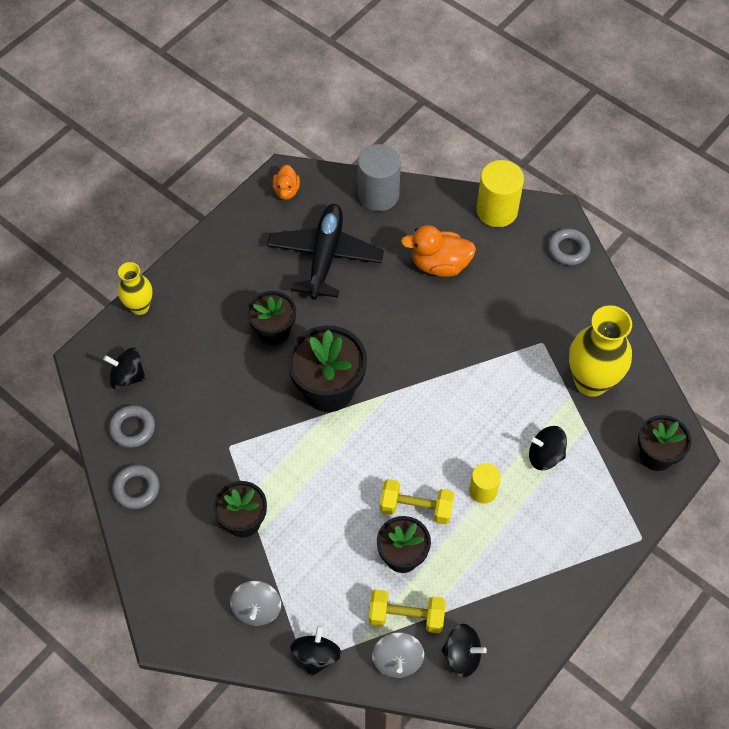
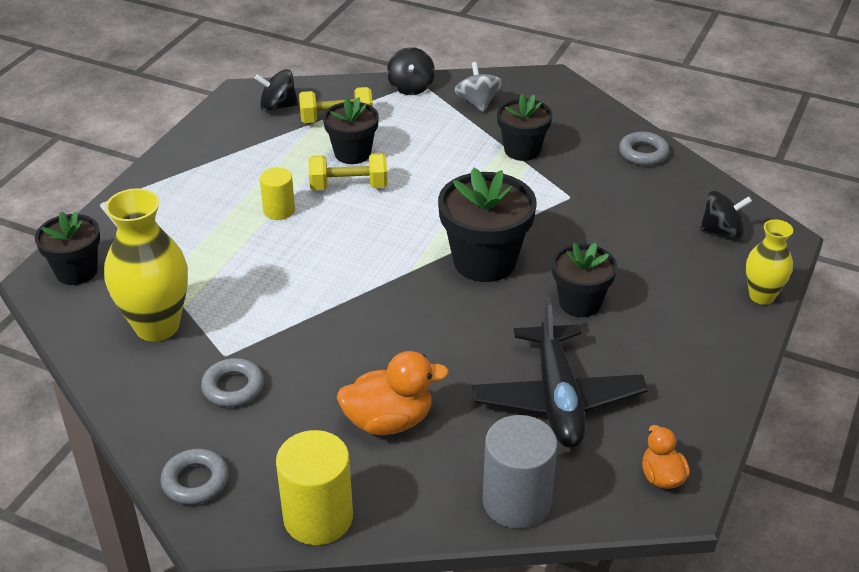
camera: 165 degrees right, 20 degrees down
(132, 428) = (682, 193): grey ring -> grey ring (233, 387)
(397, 660) = (337, 95): grey spinning top -> none
(545, 455) = (211, 249): black spinning top -> none

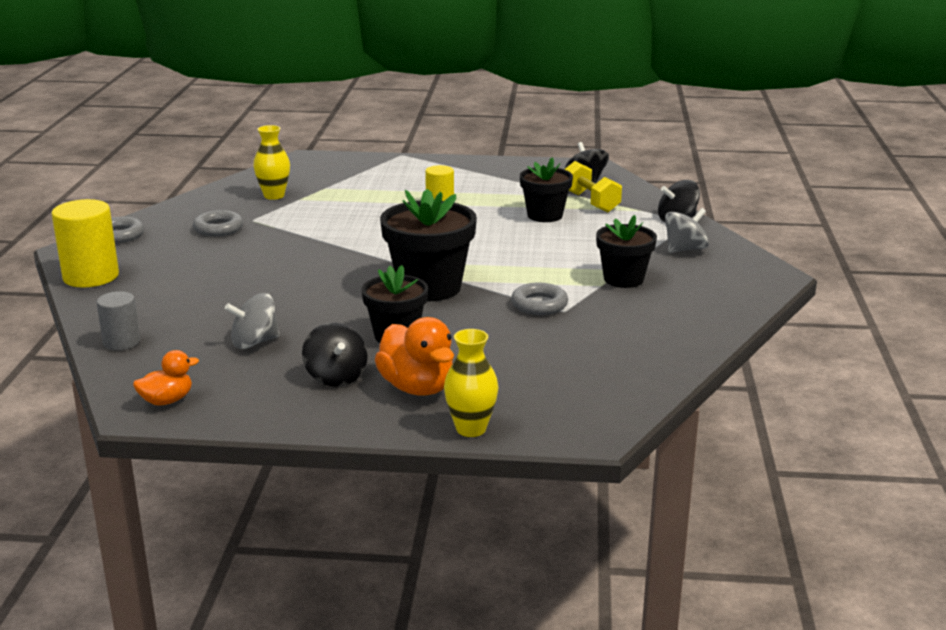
camera: 70 degrees right, 15 degrees down
(76, 271) = (320, 164): black flower pot -> none
(157, 326) = (274, 196): yellow vase -> yellow vase, size x0.58
(349, 186) = (494, 222): yellow dumbbell -> none
(389, 421) = (201, 283): orange duck -> orange duck (417, 388)
(516, 501) = (121, 342): grey cylinder -> grey cylinder, size x0.59
(557, 398) = (254, 342): black plane -> grey spinning top
(643, 153) = (683, 337): grey ring -> grey ring (539, 304)
(722, 231) = (573, 395): black spinning top -> black spinning top (336, 377)

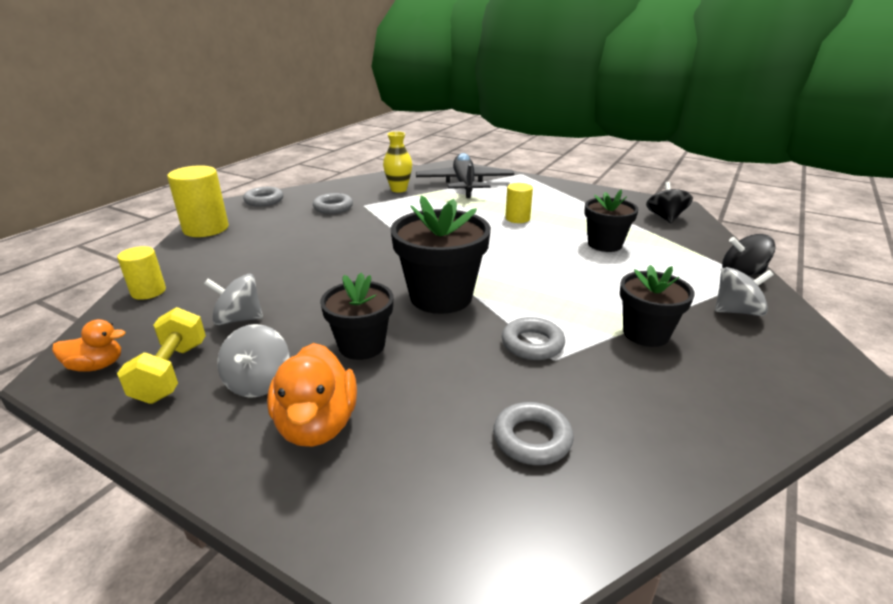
camera: 25 degrees right, 5 degrees up
(121, 342) = (148, 291): grey cylinder -> yellow cylinder
(336, 377) = (258, 382): black spinning top -> grey spinning top
(347, 177) = (464, 184): none -> black plane
(471, 429) = (312, 519): yellow vase -> none
(583, 358) = (532, 439): none -> grey ring
(590, 202) = (658, 239): yellow dumbbell -> yellow dumbbell (172, 372)

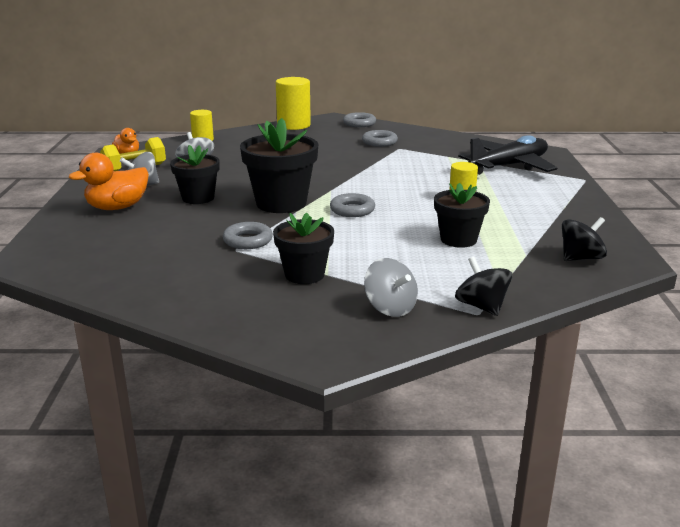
camera: 60 degrees right, 5 degrees down
(398, 189) = (451, 150): yellow vase -> none
(532, 439) = (143, 257): grey ring -> grey ring (352, 210)

